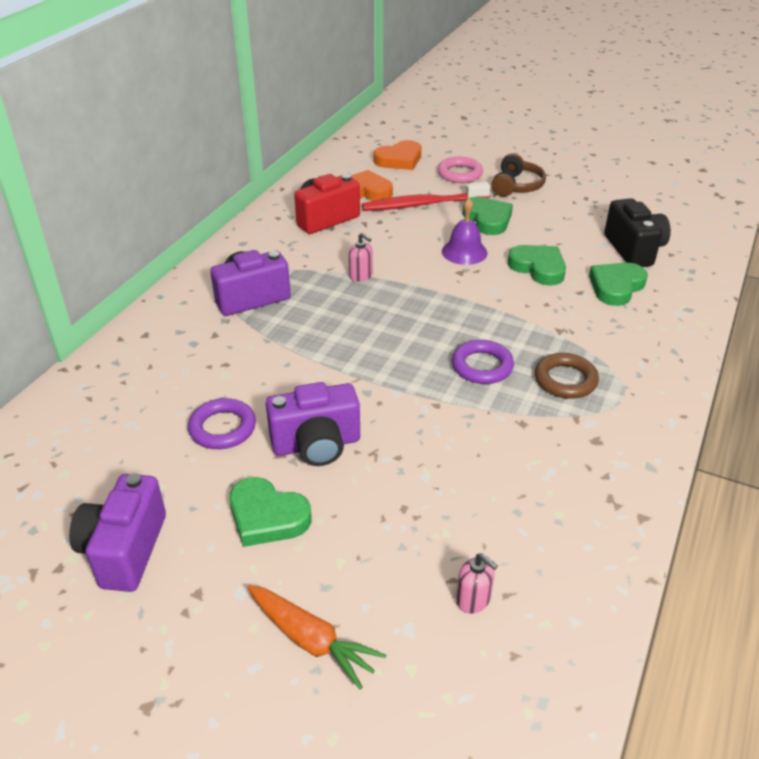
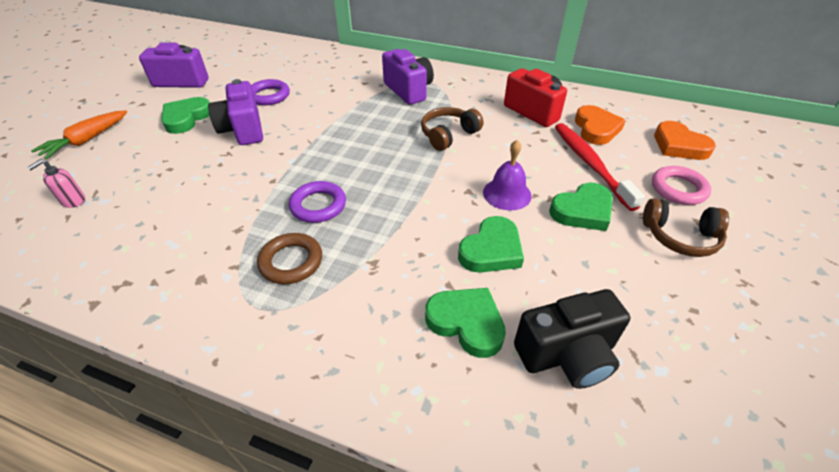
camera: 85 degrees right, 5 degrees up
(361, 276) = (448, 135): pink soap dispenser -> brown headphones

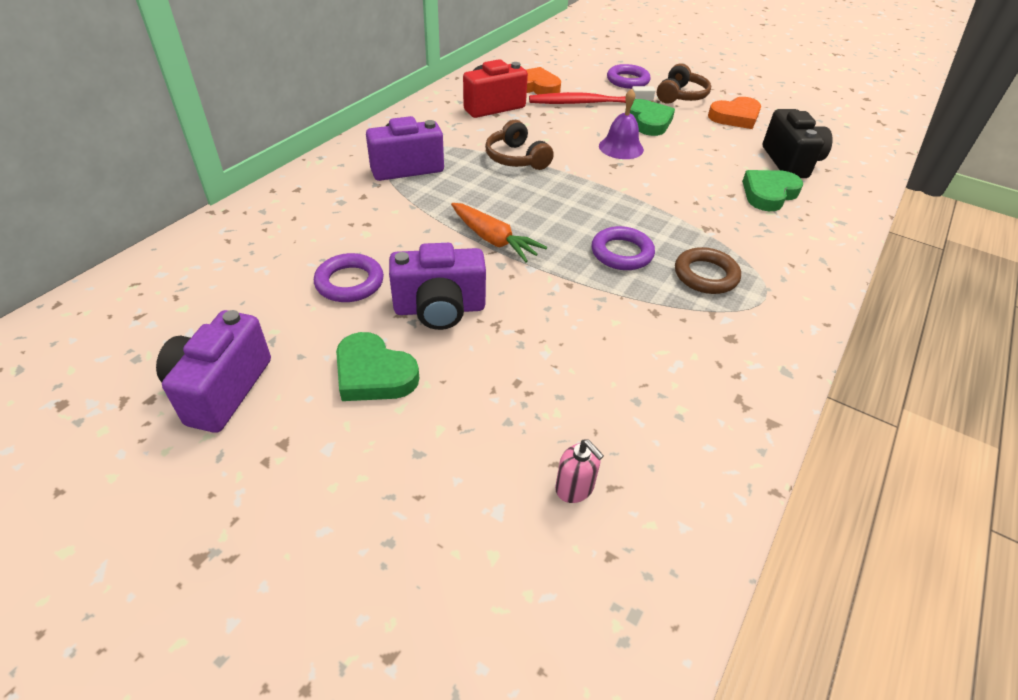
camera: 80 degrees left, 0 degrees up
(86, 140) = (390, 509): orange carrot -> orange carrot (493, 240)
(491, 250) = (692, 169): green heart -> none
(678, 189) = (627, 80): pink ring -> purple ring
(679, 145) = (572, 64): orange heart -> orange heart (735, 117)

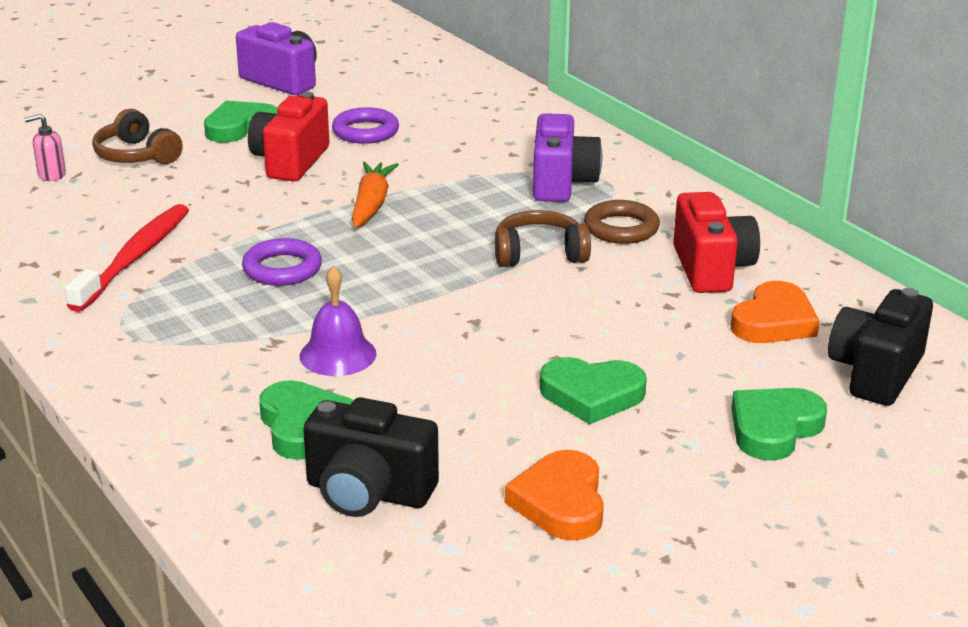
camera: 115 degrees right, 15 degrees down
(440, 309) = (290, 162): purple camera -> red camera
(493, 240) = (371, 204): orange carrot -> orange carrot turned 120 degrees clockwise
(560, 64) = (875, 373): none -> black camera
(587, 103) = (690, 355): red toothbrush -> red toothbrush (134, 258)
(621, 147) = (520, 341): purple bell -> purple bell (338, 354)
(627, 80) = (774, 428): purple ring -> green heart
(681, 96) = (680, 469): brown headphones -> brown headphones (136, 155)
(706, 275) = (195, 307): brown ring -> brown ring (621, 228)

